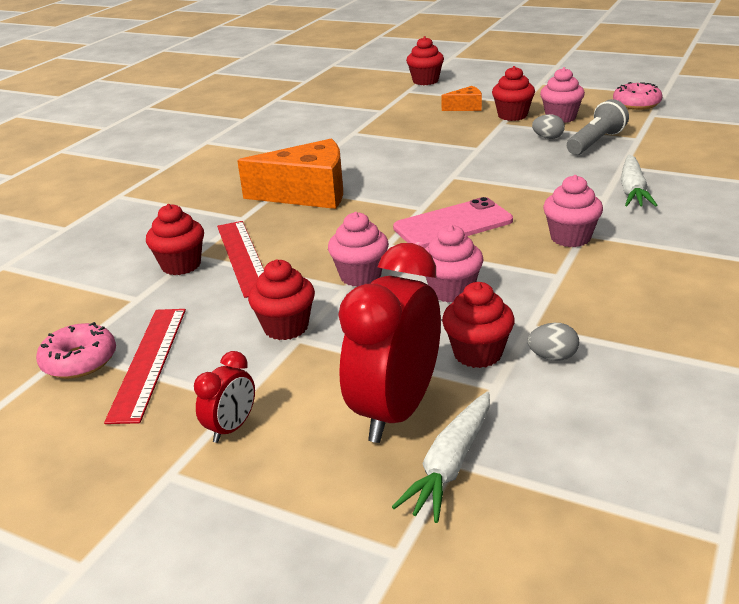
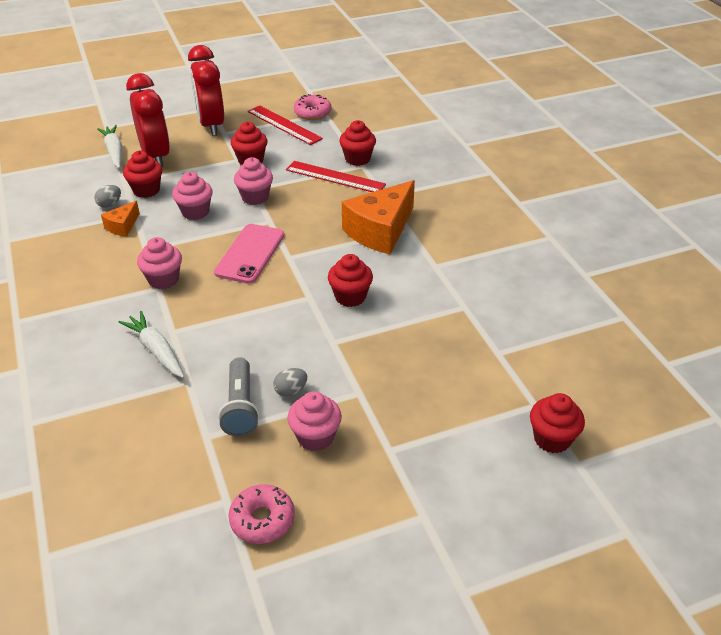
camera: 130 degrees right, 10 degrees up
(232, 428) = (211, 125): red clock -> red clock, size x2.11
(466, 107) = (430, 404): orange cheese -> orange cheese (122, 226)
(512, 115) = (366, 414): red cupcake -> red cupcake (350, 297)

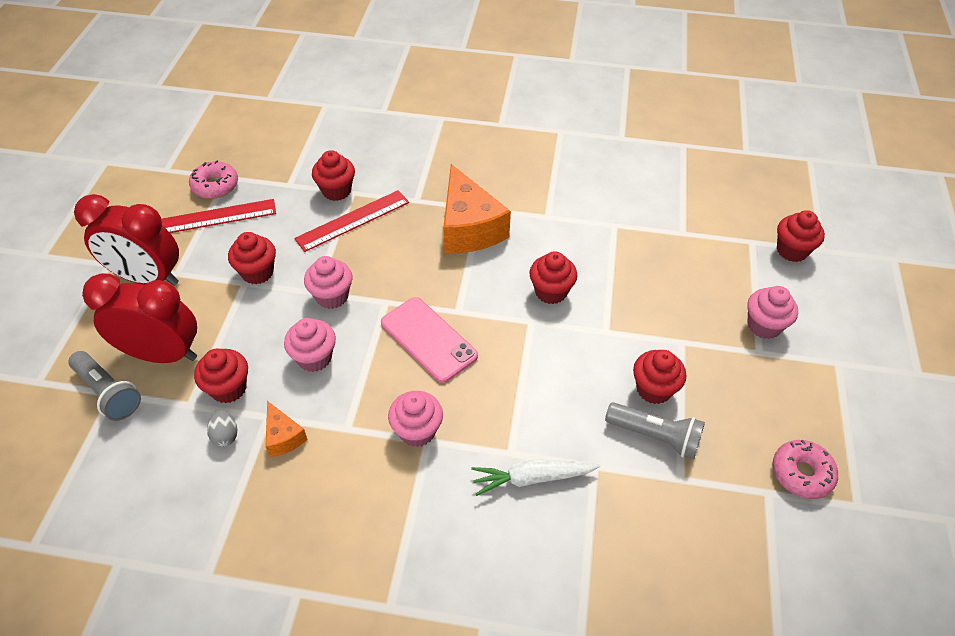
camera: 60 degrees left, 10 degrees up
(114, 152) = (108, 392): white carrot -> grey flashlight
(291, 391) = (654, 389): grey egg -> red cupcake
(315, 437) = (721, 395): pink cupcake -> pink cupcake (764, 326)

